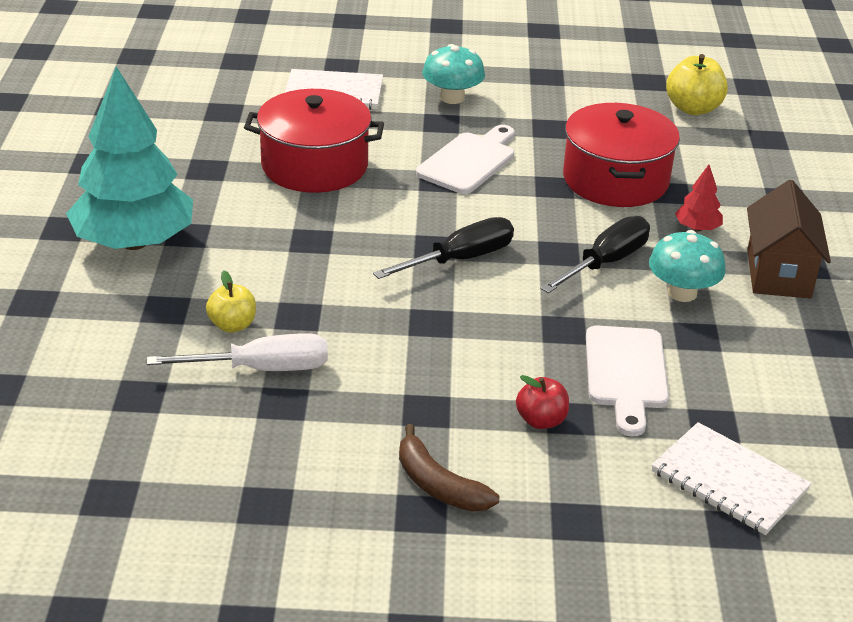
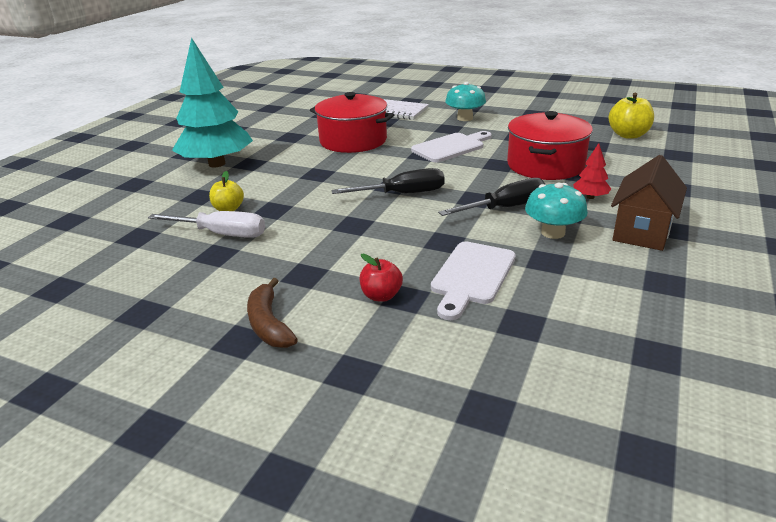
camera: 25 degrees right, 5 degrees down
(729, 481) = (507, 370): white notebook -> none

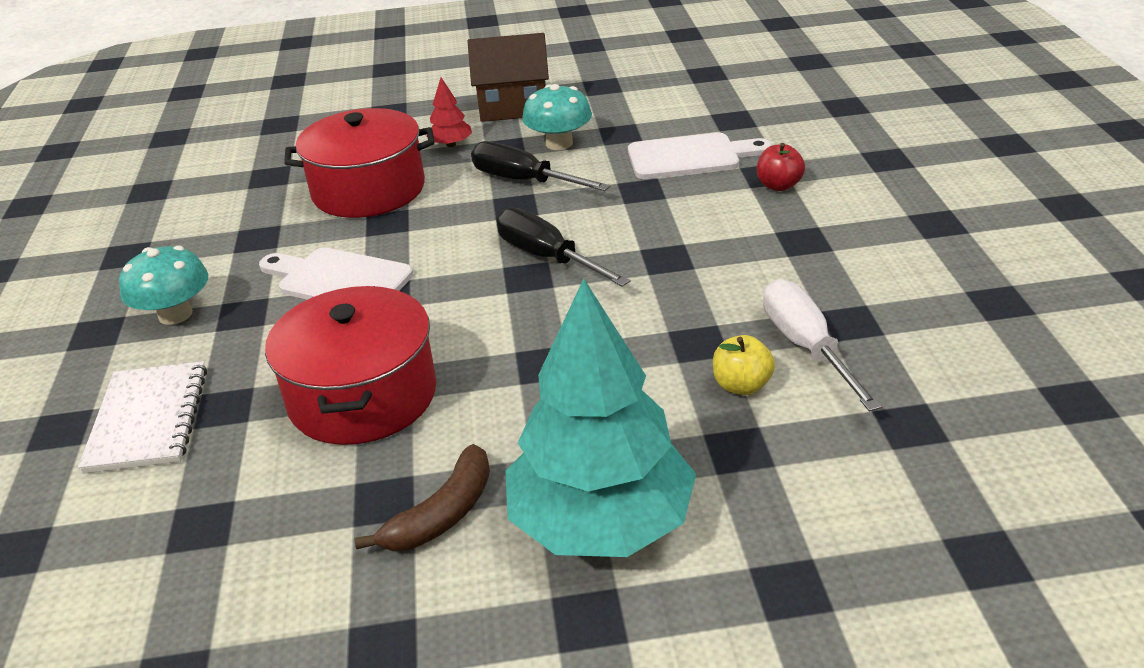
camera: 120 degrees left, 5 degrees up
(269, 324) = (897, 220): brown banana -> brown banana (442, 514)
(628, 135) = (215, 163): yellow apple -> none

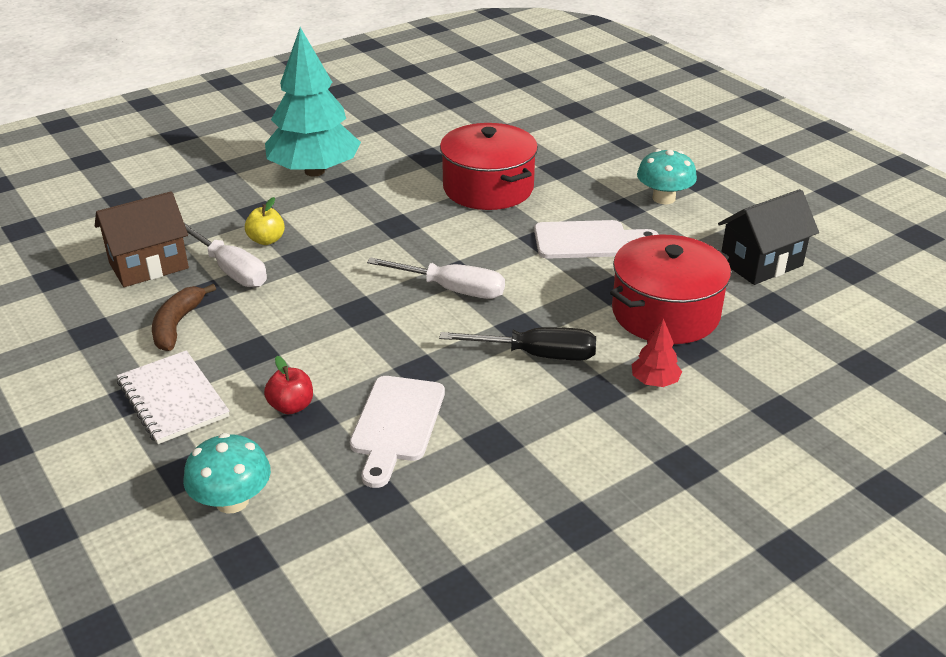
camera: 150 degrees right, 0 degrees up
(148, 419) = (591, 155): white notebook -> white notebook (173, 399)
(212, 213) = (761, 263): none -> black house
(442, 514) = (394, 158): brown banana -> brown banana (177, 325)
(513, 108) = (647, 453): brown house -> brown house (149, 266)
(546, 257) = (453, 290): black screwdriver -> white screwdriver
(559, 143) = (545, 410): turquoise mushroom -> turquoise mushroom (232, 501)
(690, 157) = (396, 424): white cutting board -> white cutting board turned 45 degrees counterclockwise

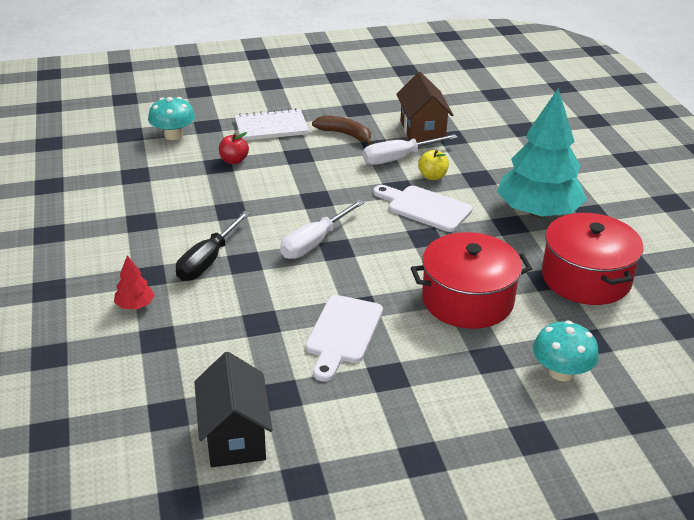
camera: 110 degrees right, 0 degrees up
(396, 424) = (187, 191): white cutting board -> white cutting board (425, 208)
(664, 198) = (393, 415): turquoise mushroom -> turquoise mushroom (561, 372)
(665, 313) = (208, 341): red pot -> red pot (586, 278)

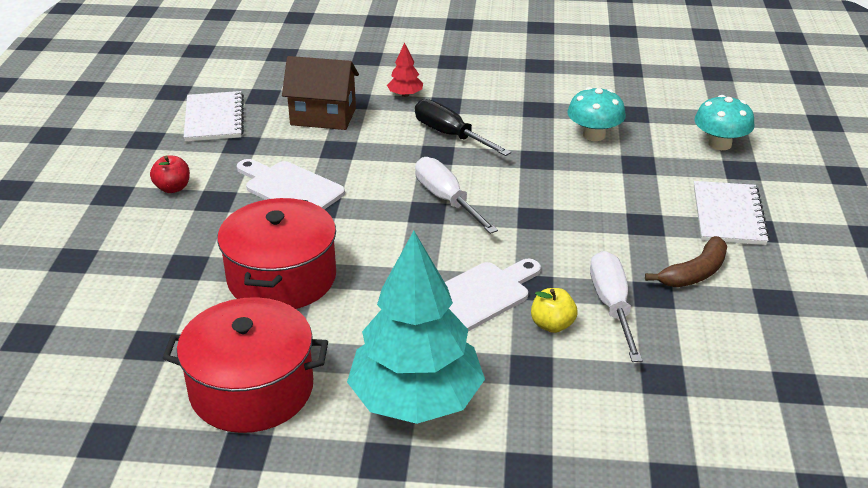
camera: 110 degrees right, 0 degrees up
(234, 161) = (645, 175): red apple -> red apple (173, 188)
(235, 437) = (214, 119): black house -> white notebook
(422, 131) = (690, 352): brown house -> brown house (323, 117)
(561, 372) = (128, 306): turquoise mushroom -> turquoise mushroom (594, 135)

